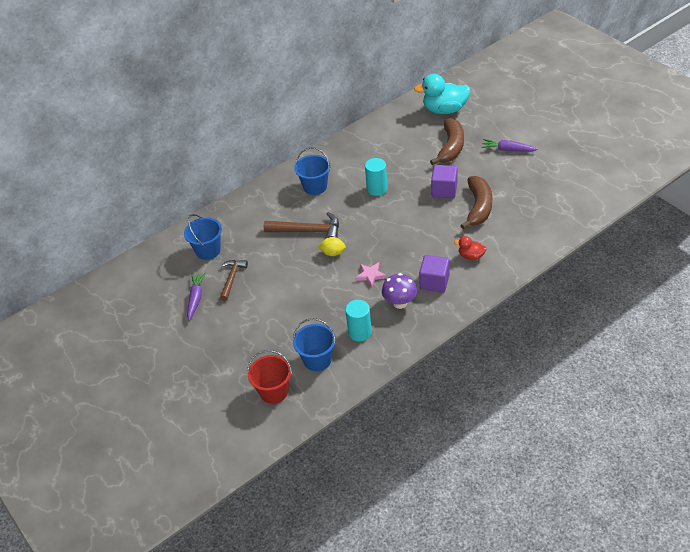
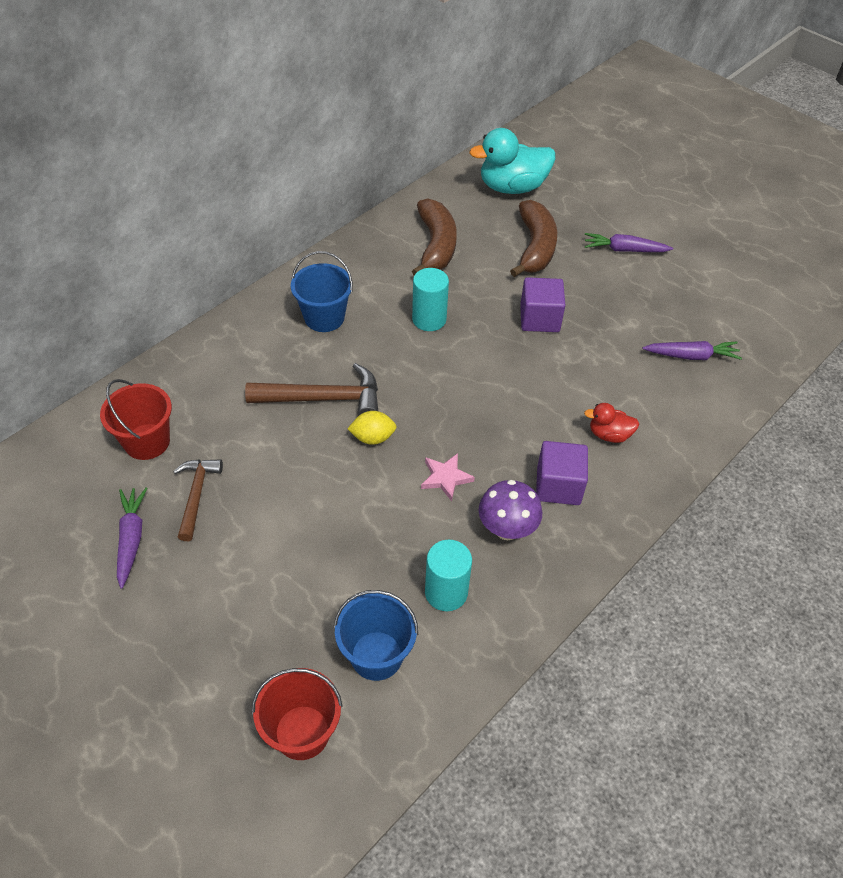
camera: 15 degrees left, 5 degrees up
(208, 250) = (147, 441): blue bucket -> red bucket
(478, 207) = (601, 347): brown banana -> brown banana (436, 245)
(533, 214) = (691, 356): none -> purple carrot

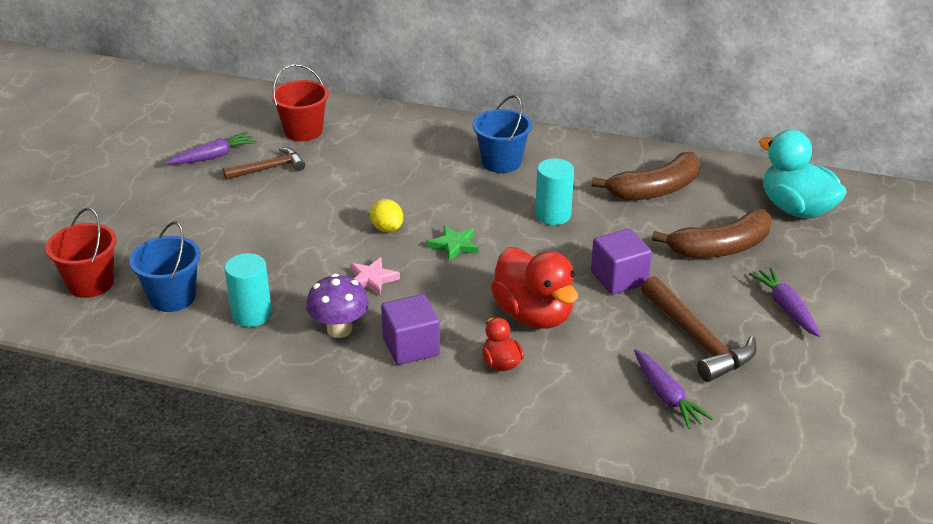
camera: 65 degrees right, 15 degrees down
(323, 399) = (409, 191): brown hammer -> brown hammer (697, 339)
(431, 400) = (454, 245): none -> green star
(558, 389) = (534, 315): none -> red duck

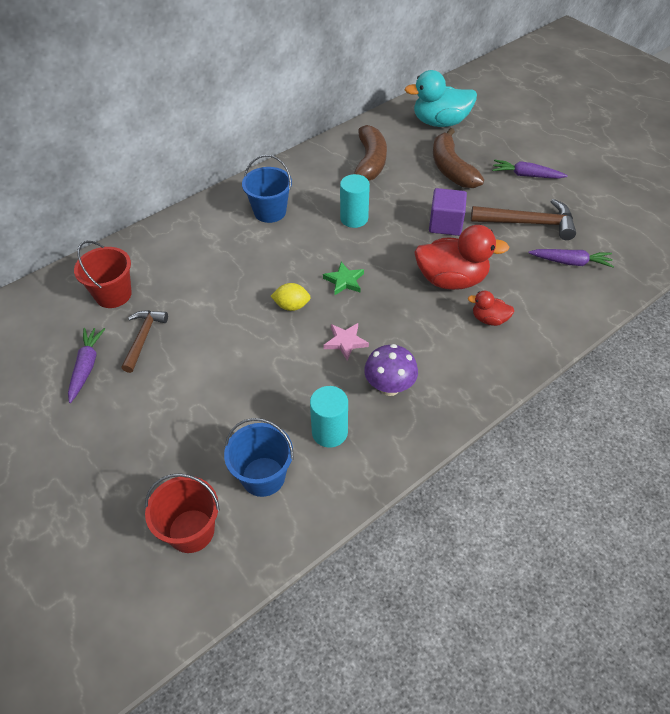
camera: 55 degrees left, 15 degrees up
(411, 347) = (439, 356): purple cube -> none
(721, 248) = (451, 169): brown banana -> brown banana turned 150 degrees clockwise

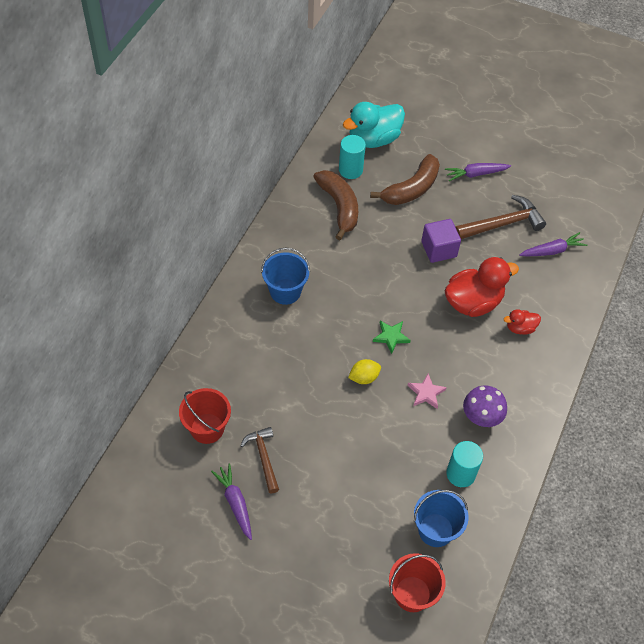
camera: 30 degrees left, 5 degrees up
(354, 218) = (361, 272): turquoise cylinder -> turquoise cylinder (350, 170)
(451, 169) = (411, 189): brown banana -> brown banana turned 90 degrees counterclockwise

